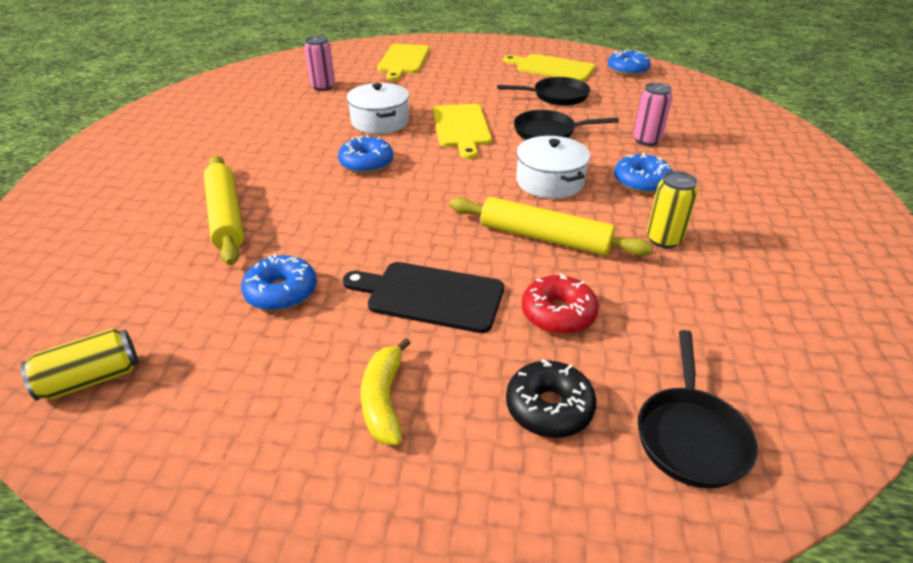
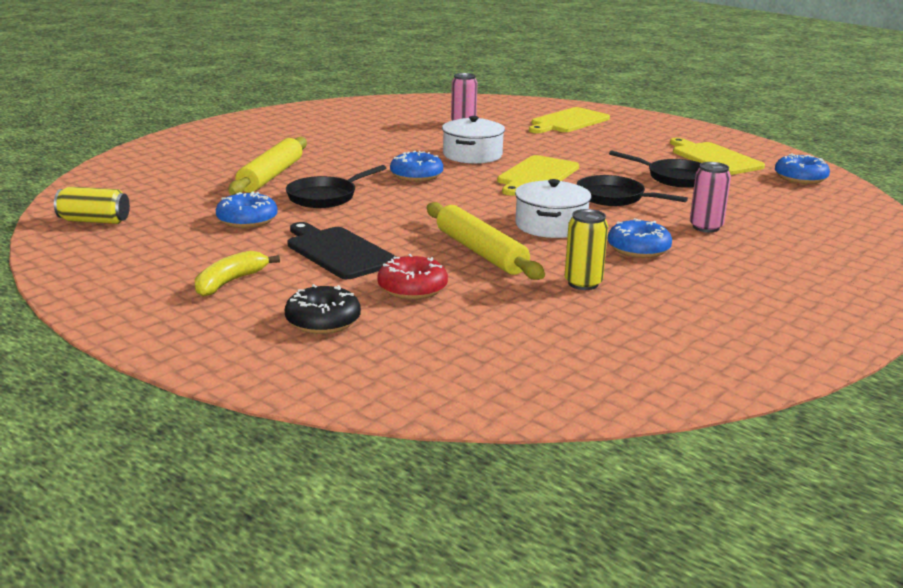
camera: 35 degrees right, 15 degrees down
(690, 435) = (393, 366): black pan -> black pan (325, 197)

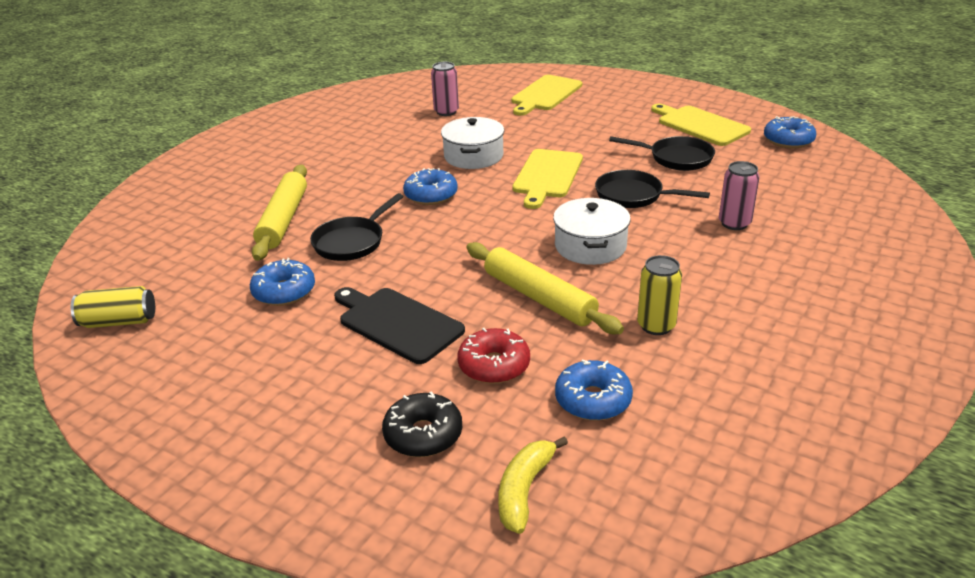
camera: 10 degrees left, 10 degrees up
(230, 282) = (302, 392): yellow banana -> yellow banana (524, 490)
(638, 249) = (686, 266): blue donut -> blue donut (593, 400)

